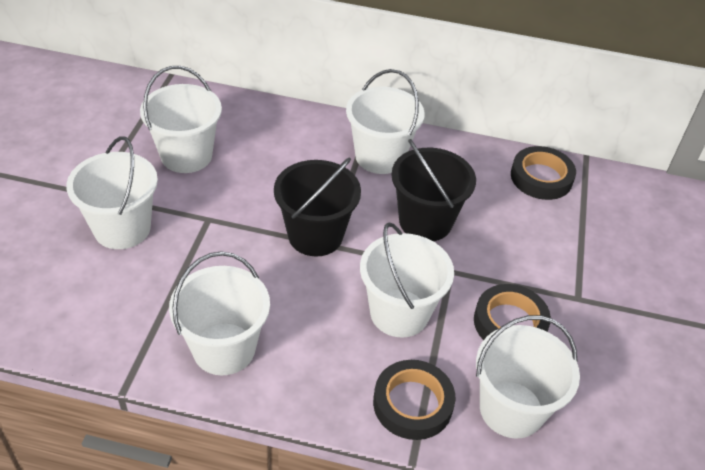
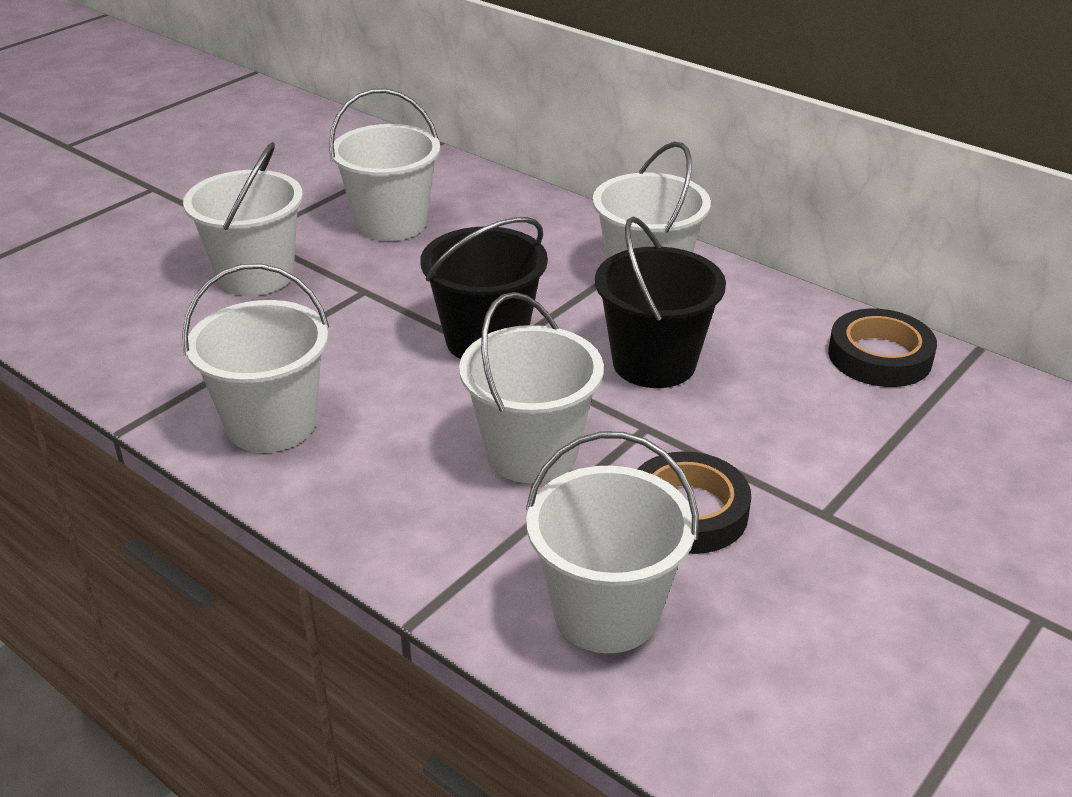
camera: 30 degrees right, 10 degrees down
(412, 403) = (466, 558): black tape -> none

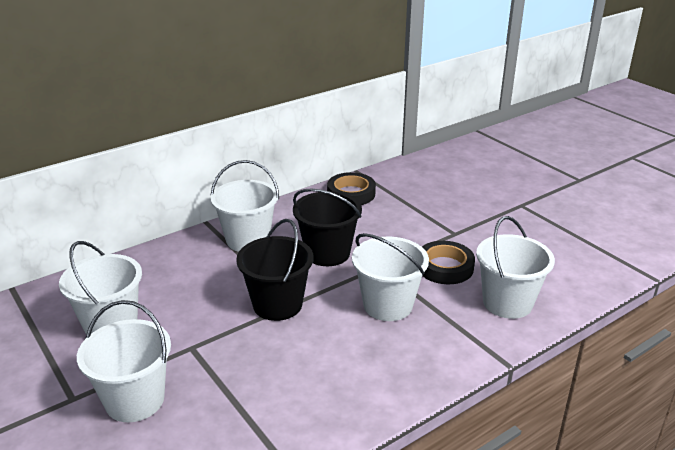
camera: 75 degrees left, 5 degrees down
(271, 424) = (324, 404): white bucket -> none

